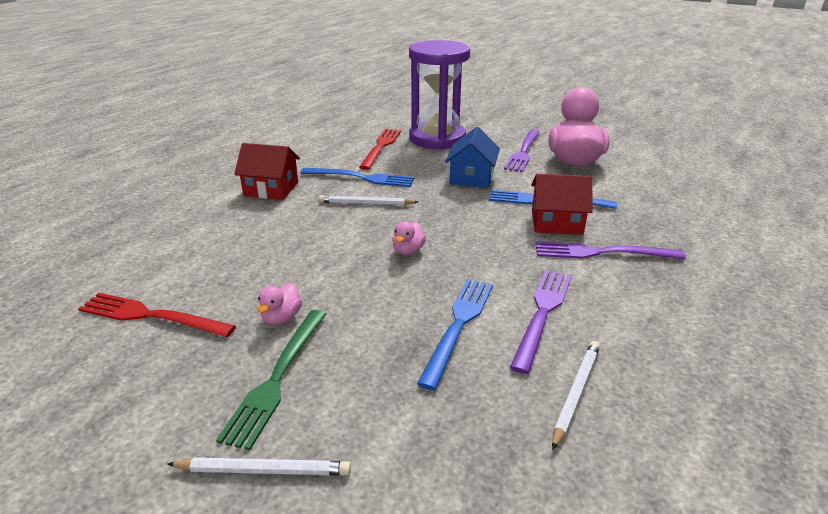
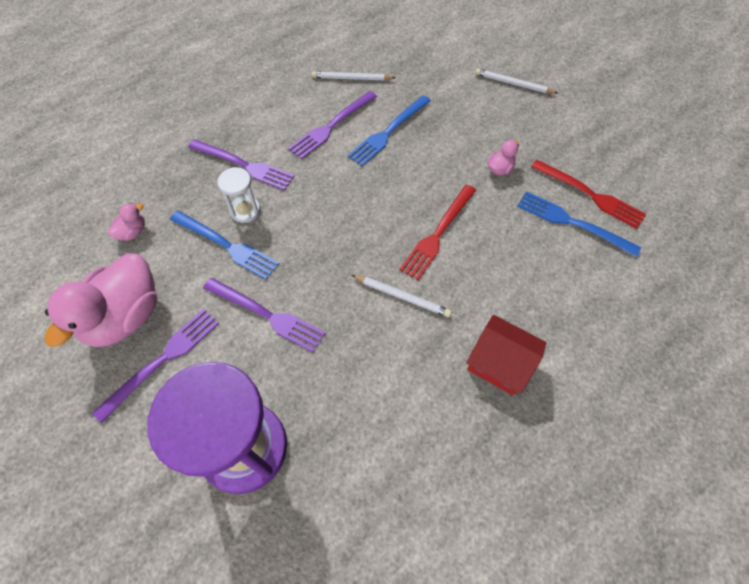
camera: 160 degrees left, 30 degrees up
(277, 378) = (505, 126): green fork -> none
(361, 178) = (390, 356): blue fork -> blue fork (572, 222)
(381, 147) = (334, 445): red fork -> red fork (438, 234)
(408, 251) = (390, 211): pink duck -> pink duck (132, 232)
(471, 177) = (267, 315): blue house -> purple fork
(556, 222) = (245, 210): red house -> white hourglass
(576, 393) = (352, 78): white pencil -> white pencil turned 45 degrees clockwise

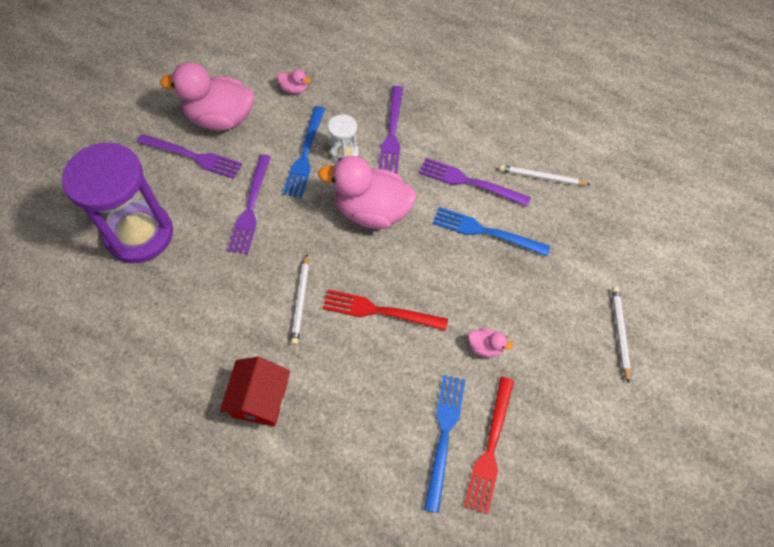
camera: 70 degrees right, 0 degrees up
(326, 208) = (372, 211): none -> pink duck
(352, 78) = (542, 177): white pencil -> white pencil turned 60 degrees counterclockwise

